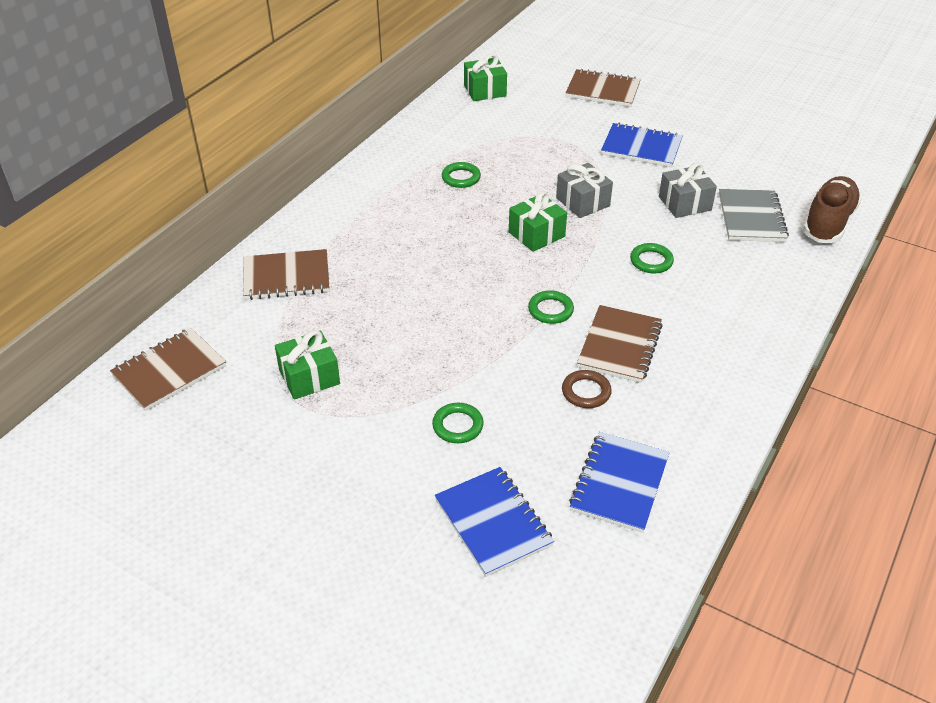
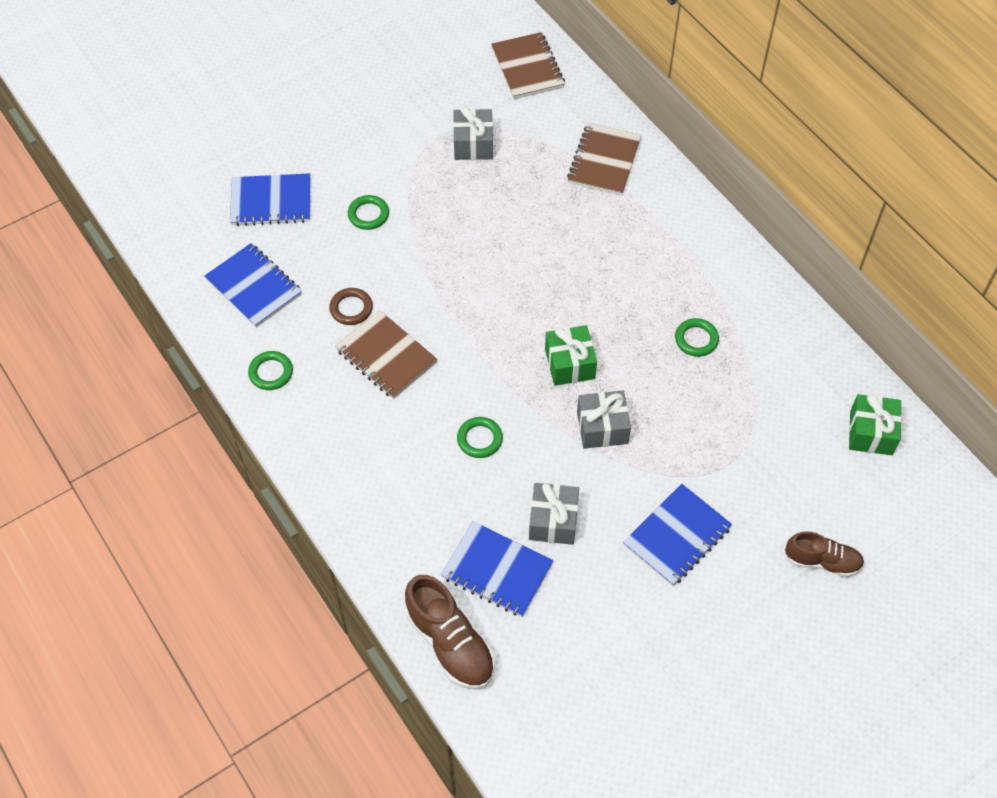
camera: 115 degrees right, 15 degrees up
(309, 377) = (473, 144): green gift -> grey gift
(550, 310) = (458, 327): green ring -> green ring (271, 372)
(602, 90) = (822, 561): brown notebook -> brown shoe
(751, 218) = (497, 570): grey notebook -> blue notebook

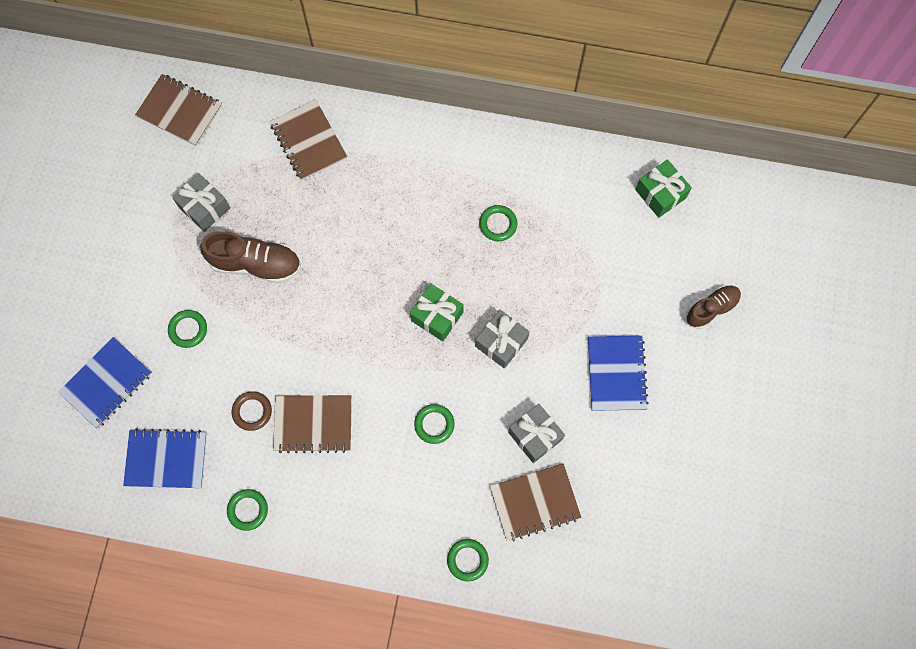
camera: 45 degrees left, 15 degrees up
(394, 562) = (467, 560): none -> green ring
(450, 643) = (554, 577): brown shoe -> brown shoe (255, 263)
(497, 570) = (535, 502): blue notebook -> brown notebook

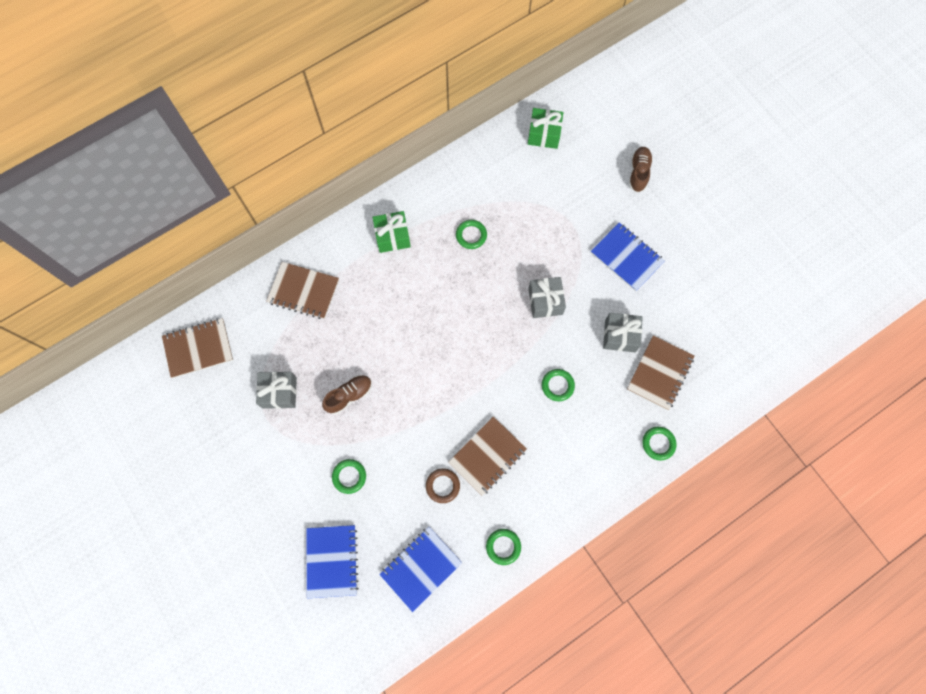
camera: 45 degrees left, 0 degrees up
(255, 263) = (349, 396): brown shoe -> brown shoe, size x0.65
(437, 316) = (492, 322): green gift -> green gift (392, 236)

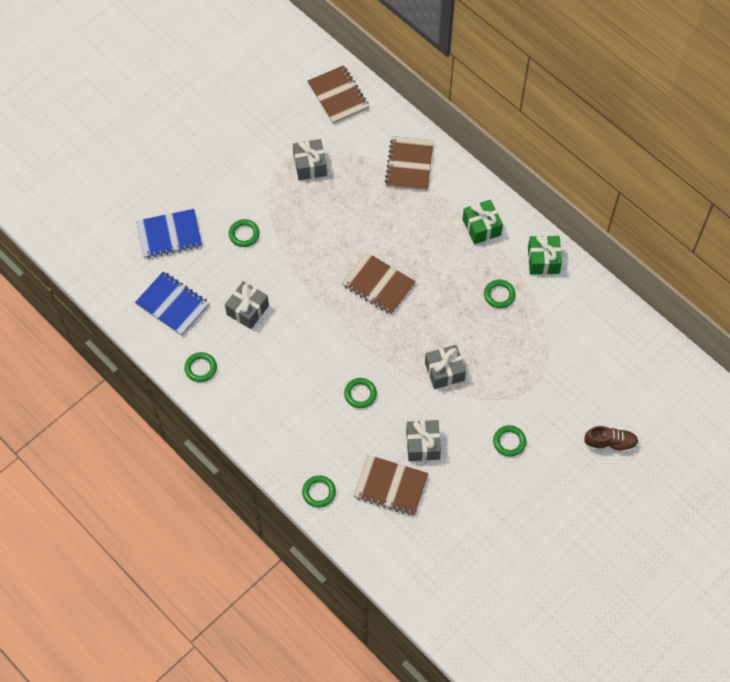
camera: 80 degrees right, 10 degrees down
(349, 396) = (317, 220): brown shoe -> none
(442, 486) = (247, 310): brown ring -> grey gift
(487, 456) = (281, 343): brown notebook -> brown notebook (378, 285)
(544, 134) = (630, 345): green gift -> green gift (543, 260)
(626, 257) = (509, 442): blue notebook -> green ring

